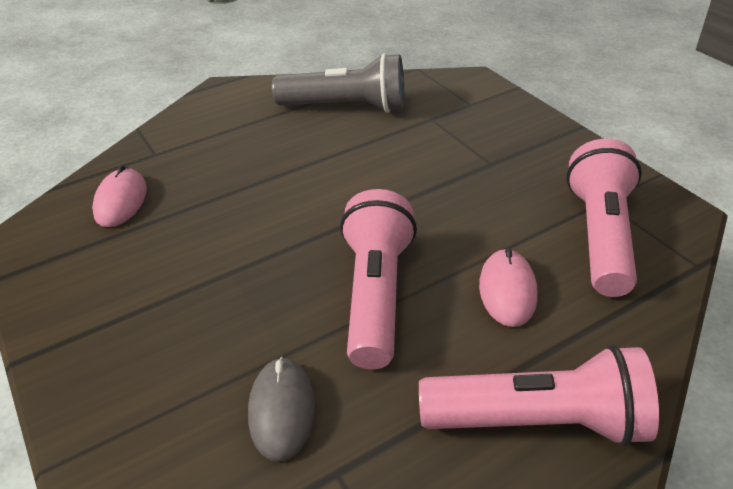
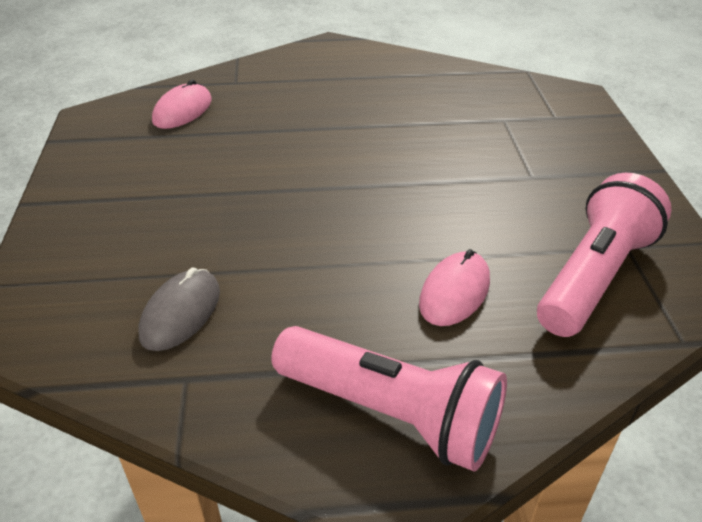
camera: 25 degrees right, 0 degrees up
(346, 107) = (429, 87): grey flashlight -> none
(375, 294) = (329, 252): pink flashlight -> none

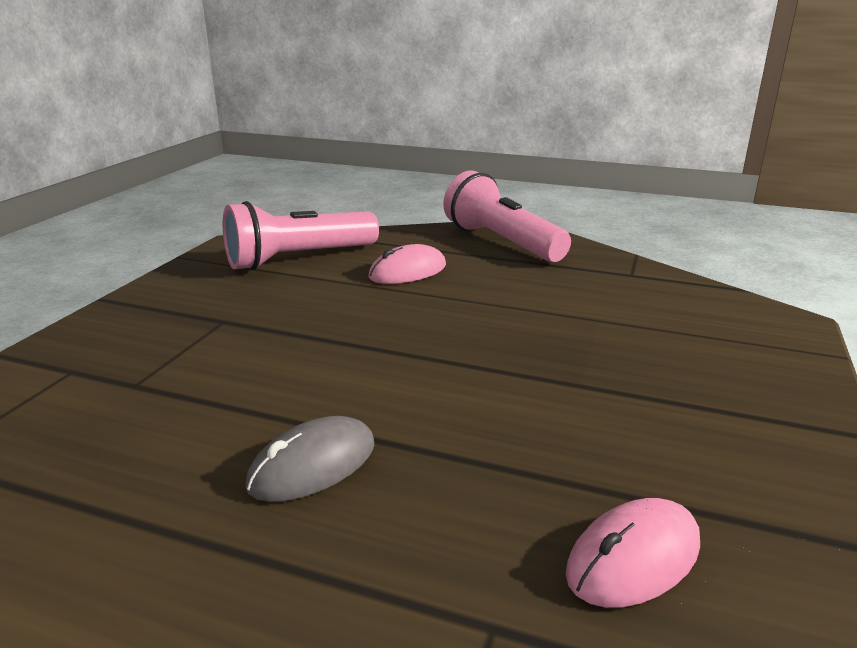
camera: 155 degrees left, 15 degrees down
(180, 313) = (635, 301): grey mouse -> grey mouse (313, 465)

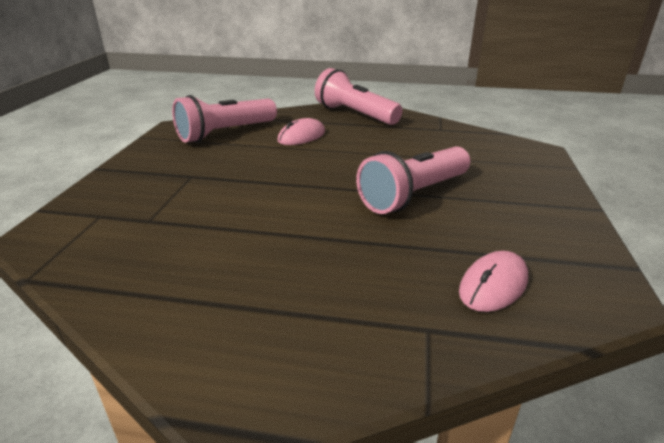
camera: 10 degrees left, 5 degrees up
(313, 465) = (288, 256): grey mouse -> none
(550, 381) = (414, 195): none -> pink flashlight

